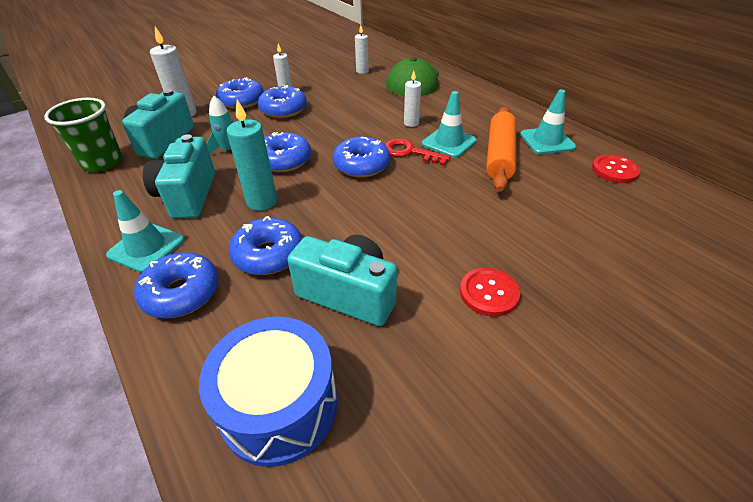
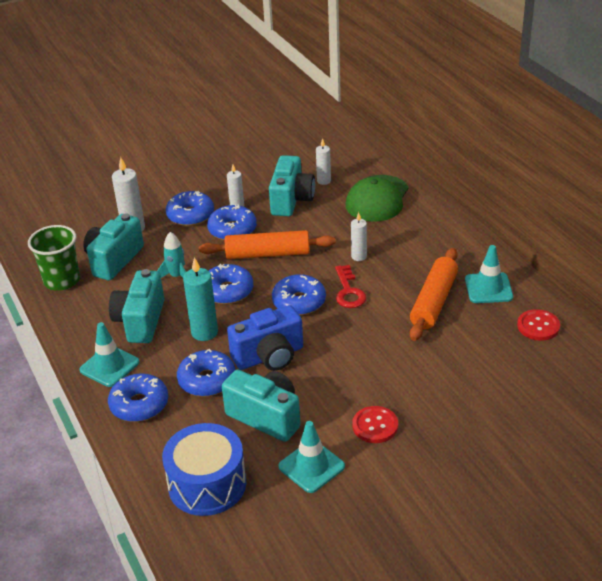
camera: 10 degrees right, 5 degrees down
(321, 126) = (268, 254): none -> orange rolling pin
(336, 85) = (291, 200): none -> turquoise camera
(340, 221) = (269, 356): none -> blue camera
(410, 152) = (348, 291): red key -> red key turned 135 degrees counterclockwise
(449, 142) = (389, 283): turquoise traffic cone -> turquoise traffic cone (311, 466)

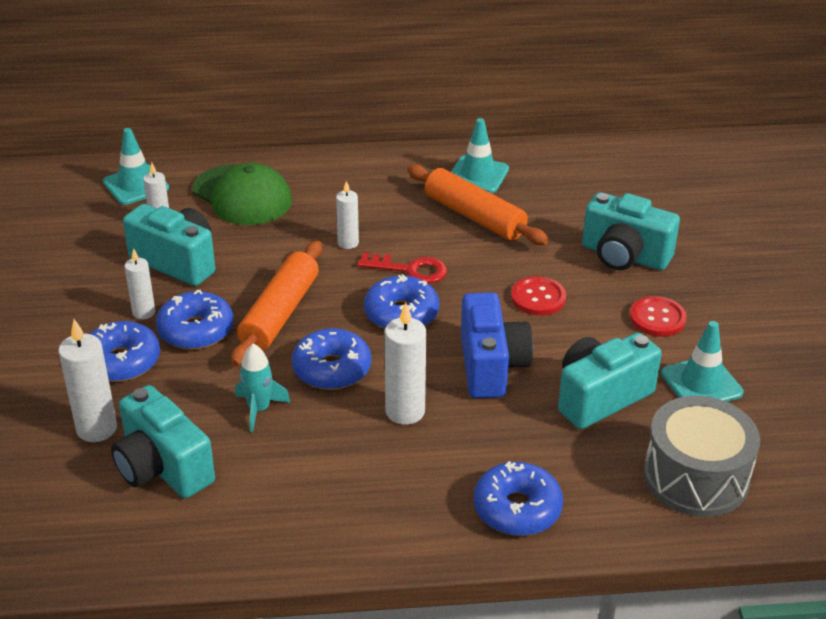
camera: 70 degrees left, 0 degrees up
(62, 280) = (165, 540): green cup -> none
(109, 366) = (416, 524): turquoise traffic cone -> turquoise traffic cone (136, 185)
(140, 321) = (336, 469): turquoise camera -> turquoise camera (624, 256)
(204, 332) = (405, 411): turquoise candle -> white candle
(207, 380) = (504, 432): blue donut -> none
(207, 484) = (696, 477): blue drum -> grey drum
(538, 326) = (561, 166): red button -> red button (538, 298)

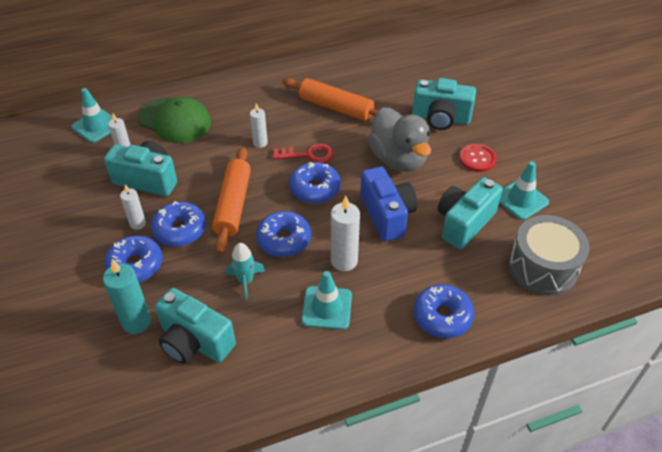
camera: 15 degrees left, 10 degrees up
(96, 428) = (136, 322): white candle -> turquoise candle
(478, 175) = (327, 77): turquoise traffic cone -> turquoise traffic cone (327, 308)
(538, 298) = (398, 159): red button -> grey duck

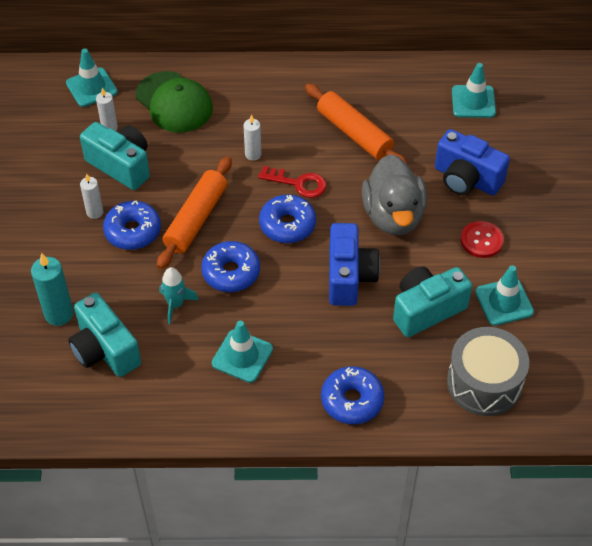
camera: 20 degrees right, 5 degrees up
(135, 265) = (77, 256): blue donut -> none
(344, 261) = (281, 313): white candle -> none
(416, 65) = (473, 102): none -> turquoise traffic cone
(440, 118) = (466, 179): turquoise camera -> blue camera

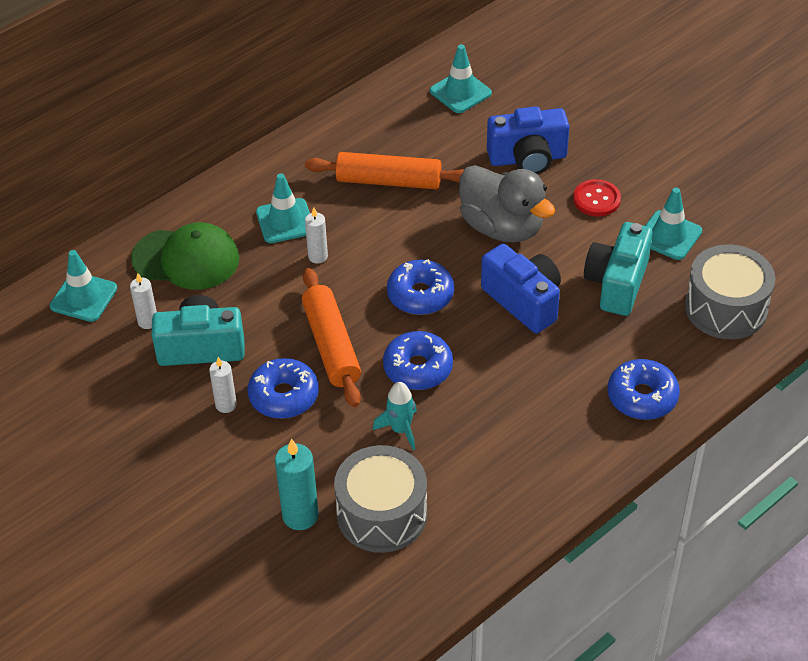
camera: 40 degrees left, 5 degrees down
(104, 350) = (382, 514): turquoise camera -> grey drum
(242, 356) = (510, 429): turquoise traffic cone -> turquoise traffic cone (285, 221)
(298, 183) = (388, 254): red key -> none

